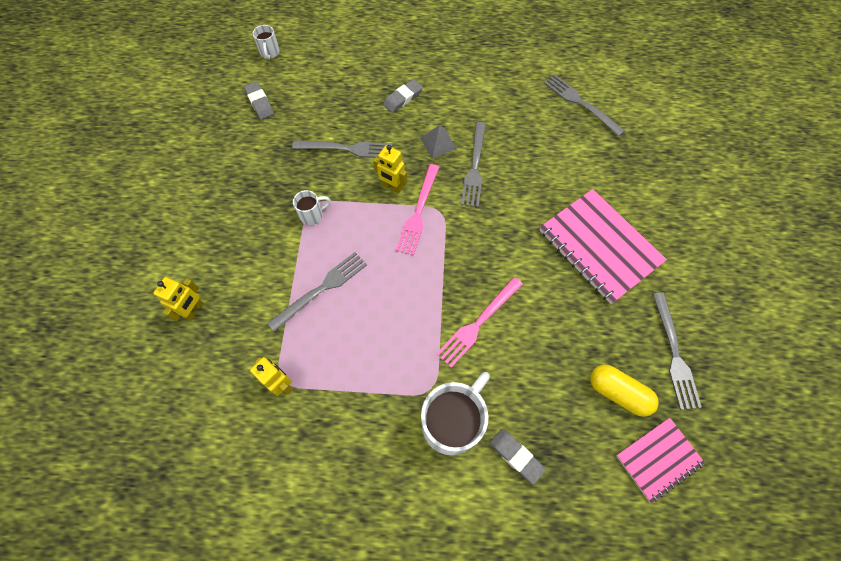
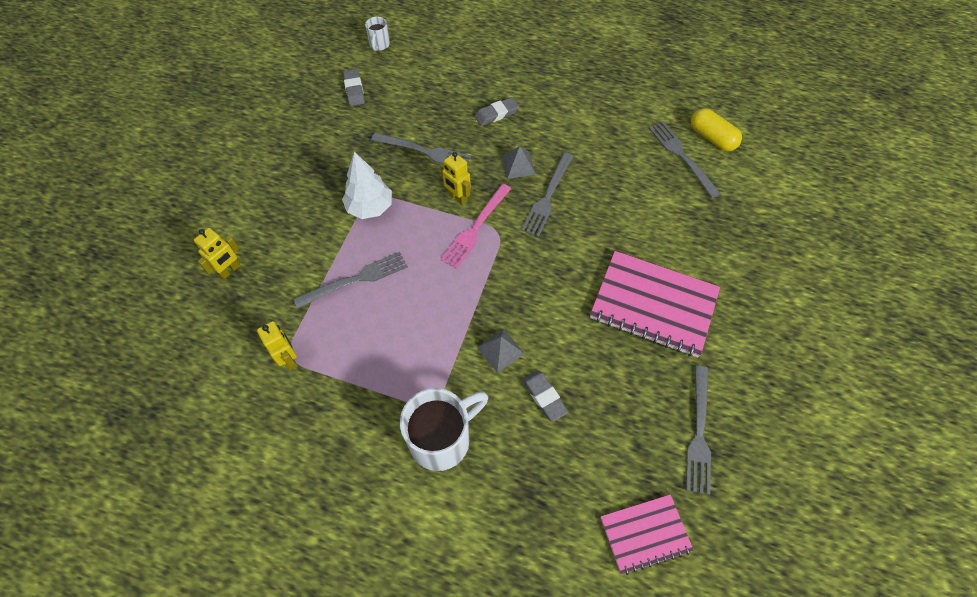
camera: 15 degrees right, 5 degrees down
(312, 215) = (370, 207): white mug -> white tree
(478, 323) = (500, 350): pink fork -> grey pyramid
(516, 456) = (496, 489): grey eraser -> grey eraser (544, 397)
(599, 246) = (653, 305): pink notebook -> pink notebook turned 45 degrees counterclockwise
(618, 393) = (624, 456): yellow capsule -> yellow capsule (712, 138)

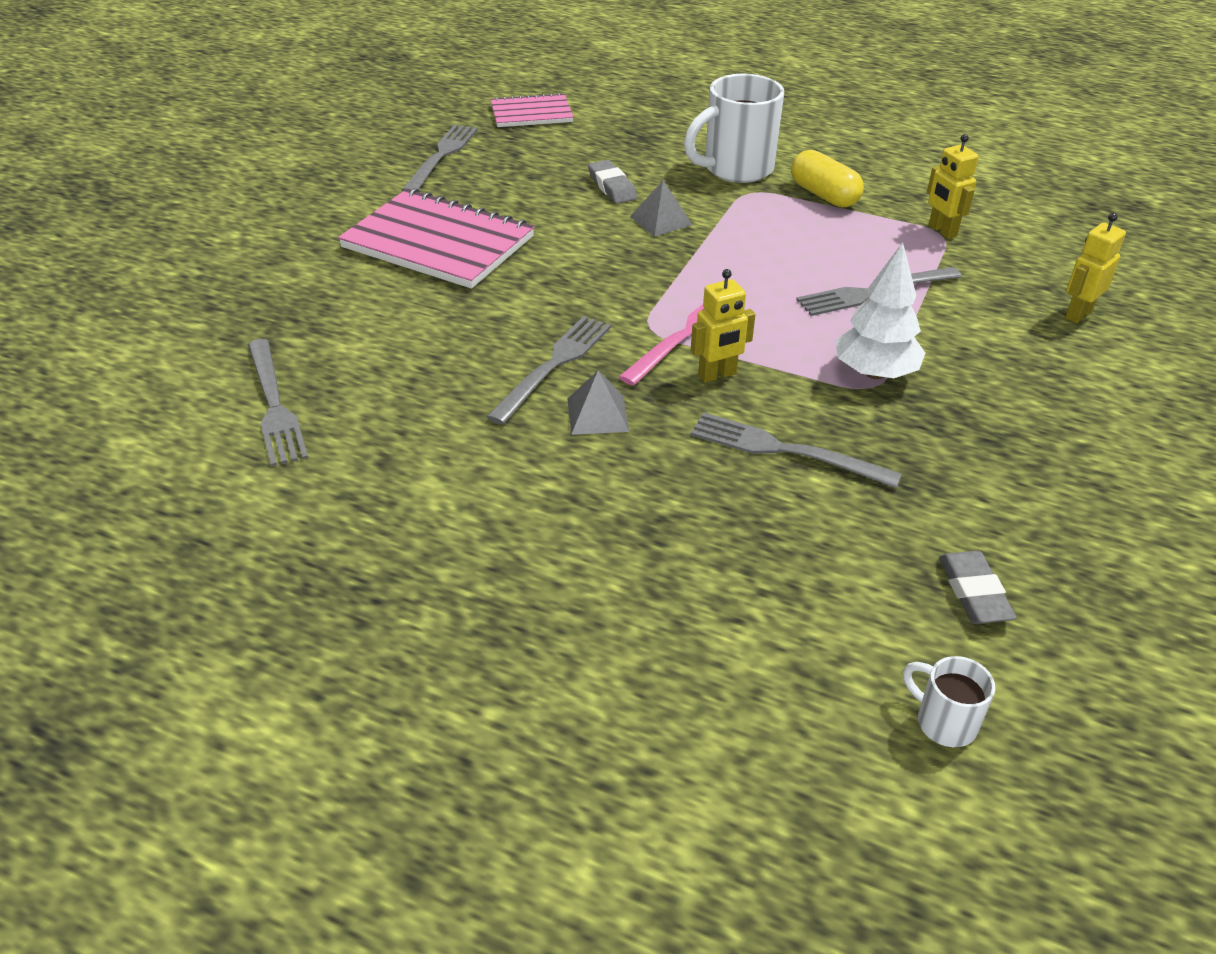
camera: 175 degrees left, 20 degrees down
(379, 45) = (944, 722): white mug -> white mug turned 60 degrees counterclockwise
(457, 198) = (717, 375): yellow robot -> yellow robot turned 105 degrees clockwise
(496, 114) = (628, 510): grey eraser -> none
(712, 138) = (191, 431): yellow capsule -> yellow capsule (824, 195)

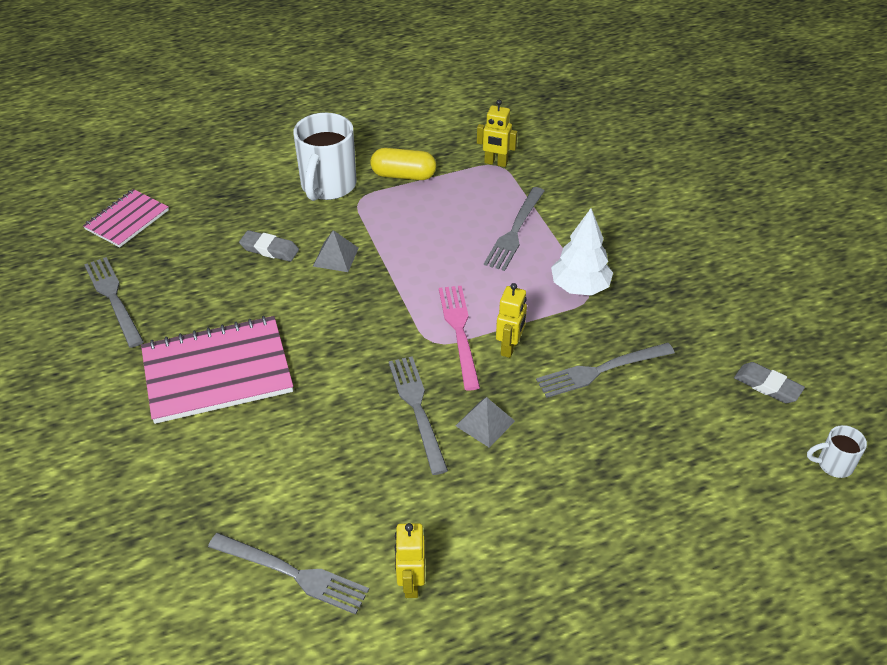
camera: 45 degrees left, 5 degrees up
(1078, 314) = (621, 180): yellow robot -> yellow robot (411, 583)

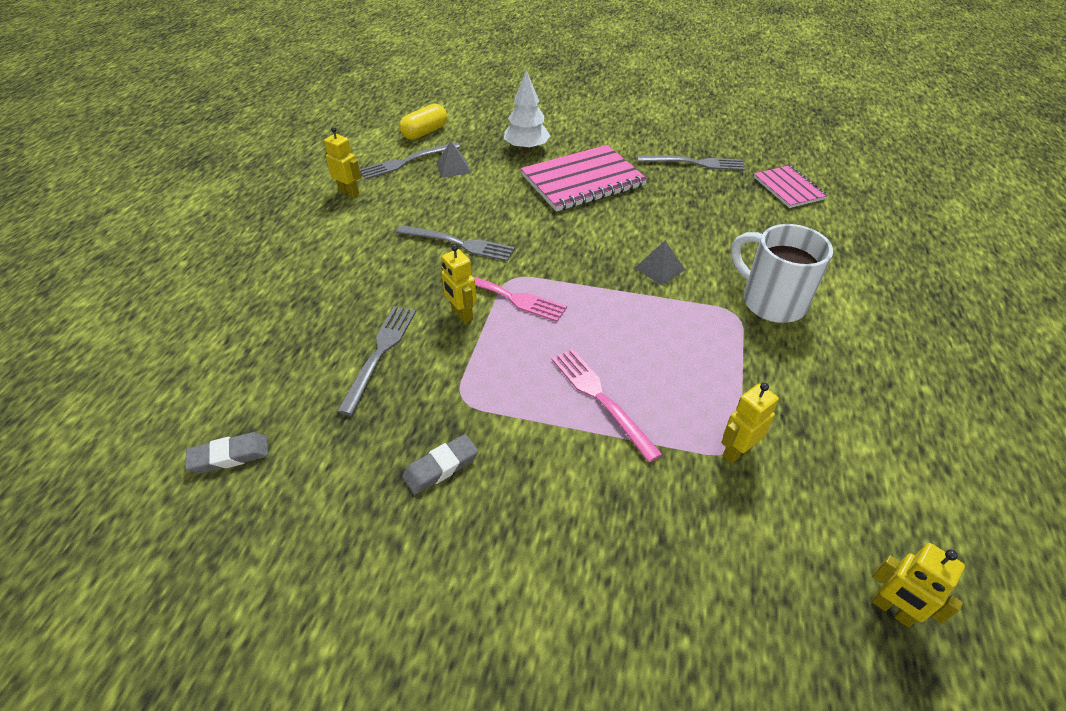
camera: 125 degrees right, 0 degrees up
(217, 372) = (583, 180): pink notebook -> pink notebook turned 45 degrees clockwise
(269, 249) = (697, 239): grey eraser -> grey eraser (441, 467)
(403, 175) = (758, 361): yellow capsule -> yellow capsule (425, 132)
(485, 423) = (411, 267): grey pyramid -> grey pyramid (453, 167)
(514, 231) = (600, 398): grey fork -> pink fork
(541, 95) = (891, 610): none -> yellow robot
(580, 287) = (480, 400): white tree -> white tree (526, 148)
(833, 464) = (124, 436): white mug -> none

